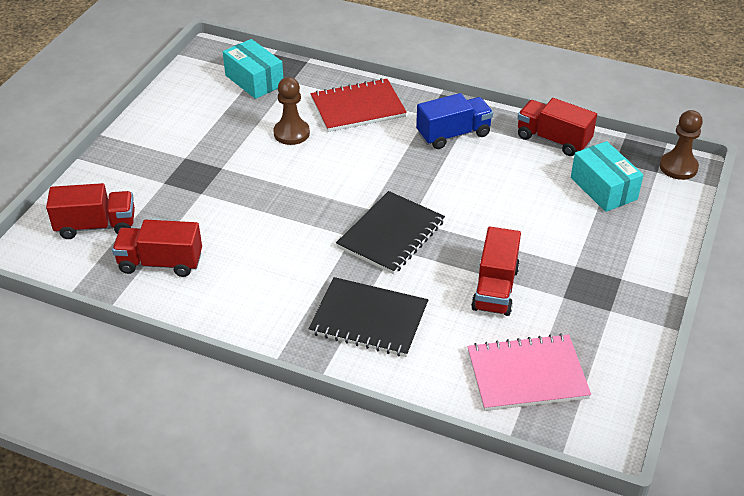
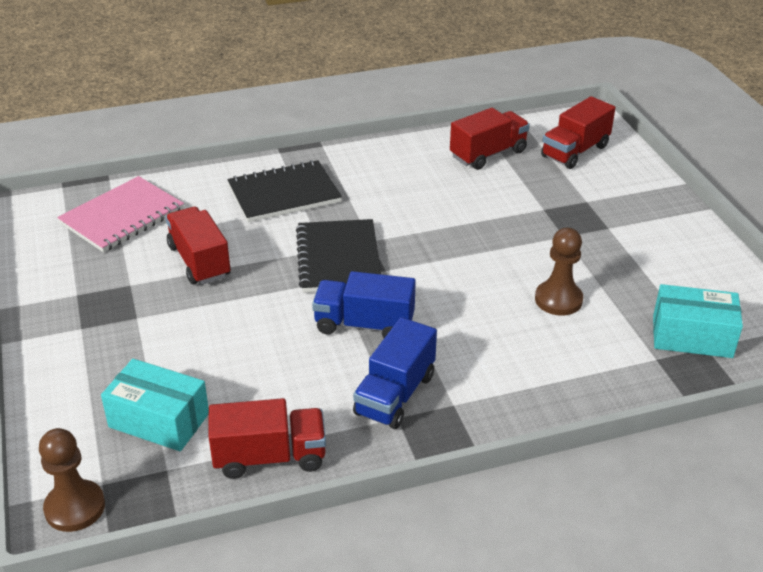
camera: 140 degrees right, 5 degrees down
(358, 107) = (539, 368): red notebook -> none
(426, 180) = (364, 325): none -> blue truck

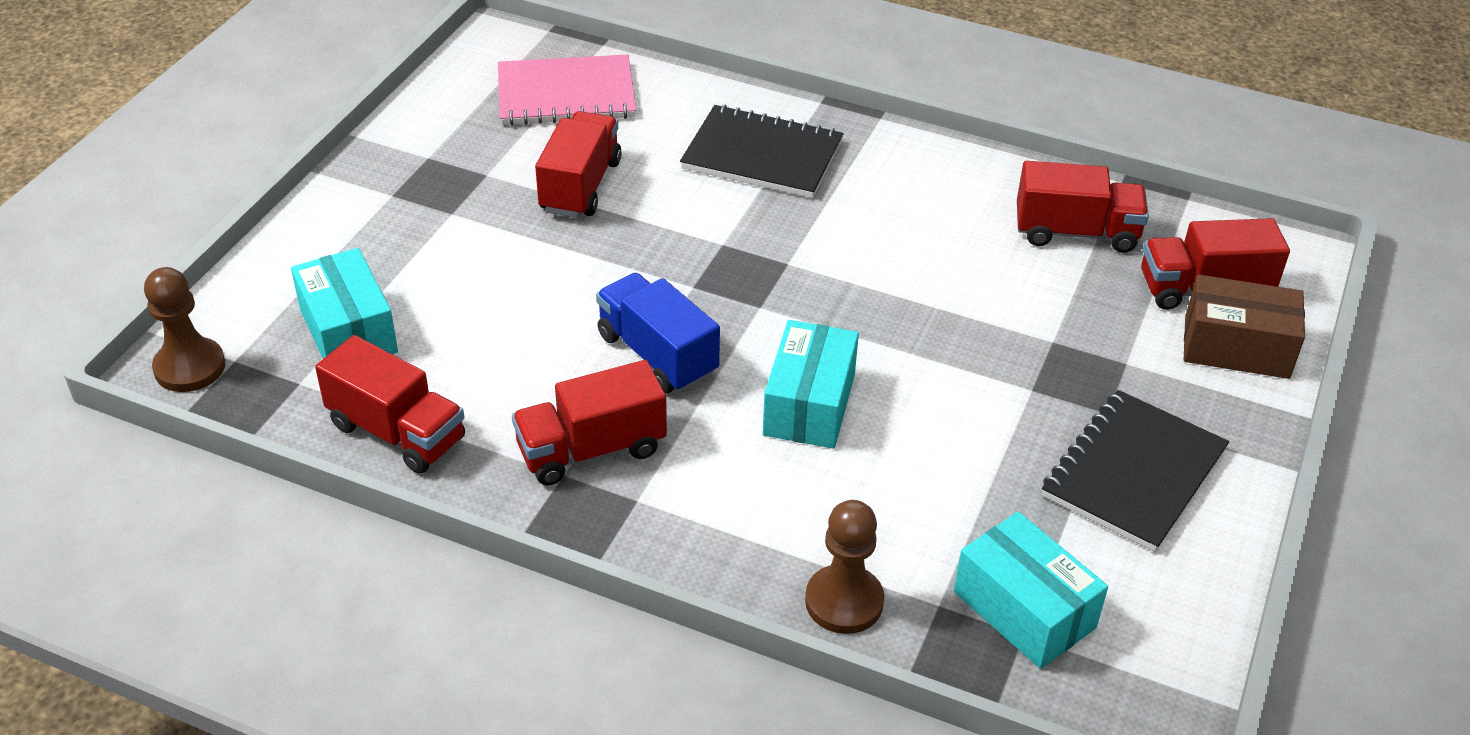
camera: 40 degrees right, 5 degrees up
(338, 258) = (726, 264): black notebook -> black notebook (1133, 473)
(395, 395) = (591, 449): blue truck -> red truck
(474, 303) = (809, 404): none -> turquoise box
(558, 300) = (915, 461): brown pawn -> brown pawn (844, 602)
(620, 169) = (1236, 347): none -> brown box

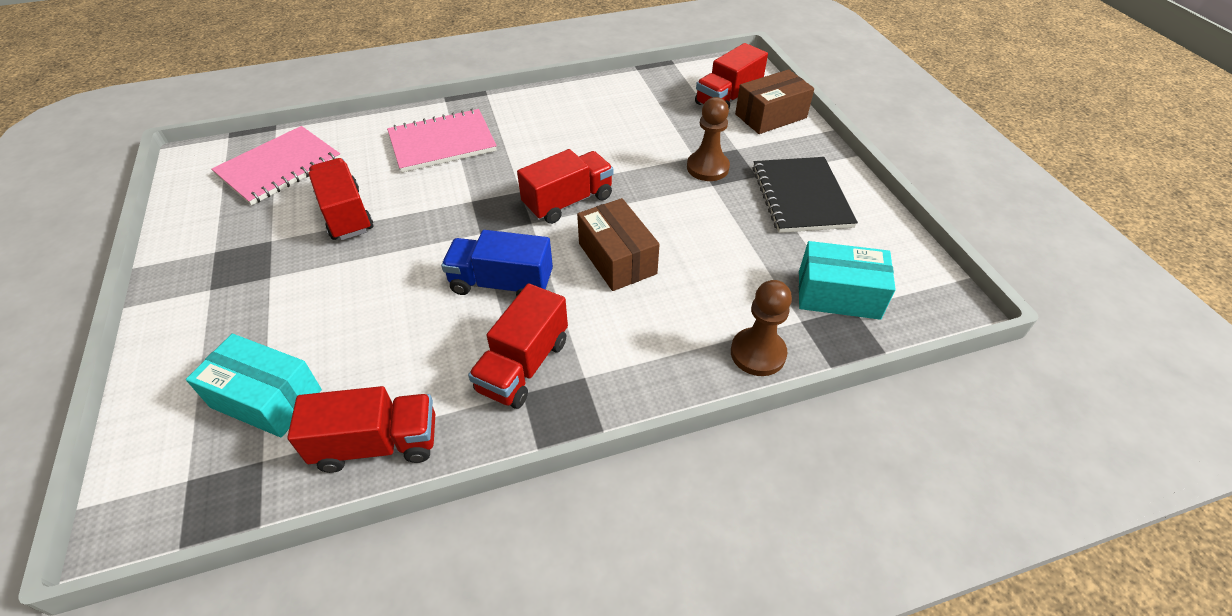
camera: 40 degrees left, 5 degrees up
(190, 367) = (149, 511): brown pawn -> brown pawn (707, 168)
(762, 155) = (442, 143): black notebook -> pink notebook
(809, 404) = (617, 258): turquoise box -> brown box
(1076, 232) = (644, 102): red truck -> red truck (568, 202)

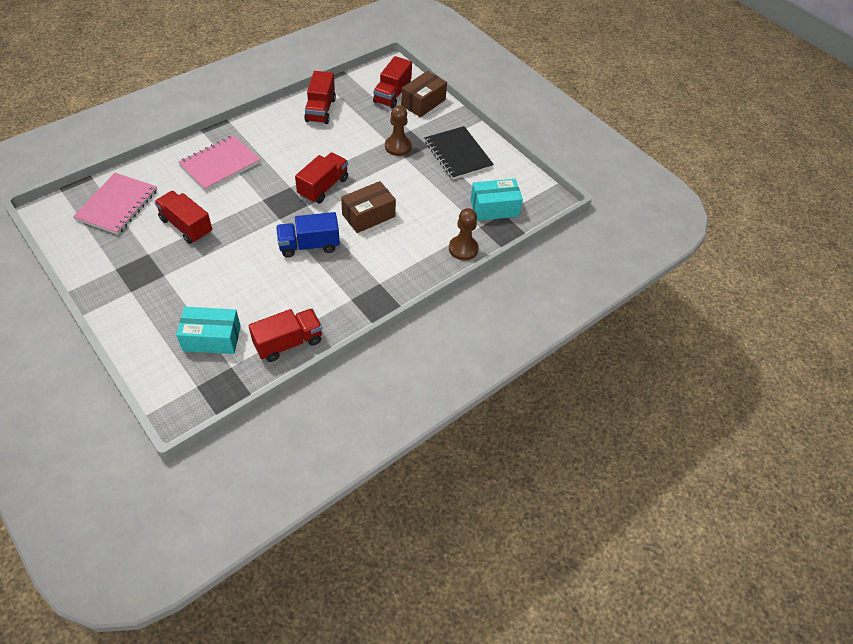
camera: 25 degrees left, 5 degrees up
(523, 365) = (344, 285): red truck -> red truck (320, 110)
(617, 258) = (368, 215): brown box -> brown box turned 75 degrees counterclockwise

